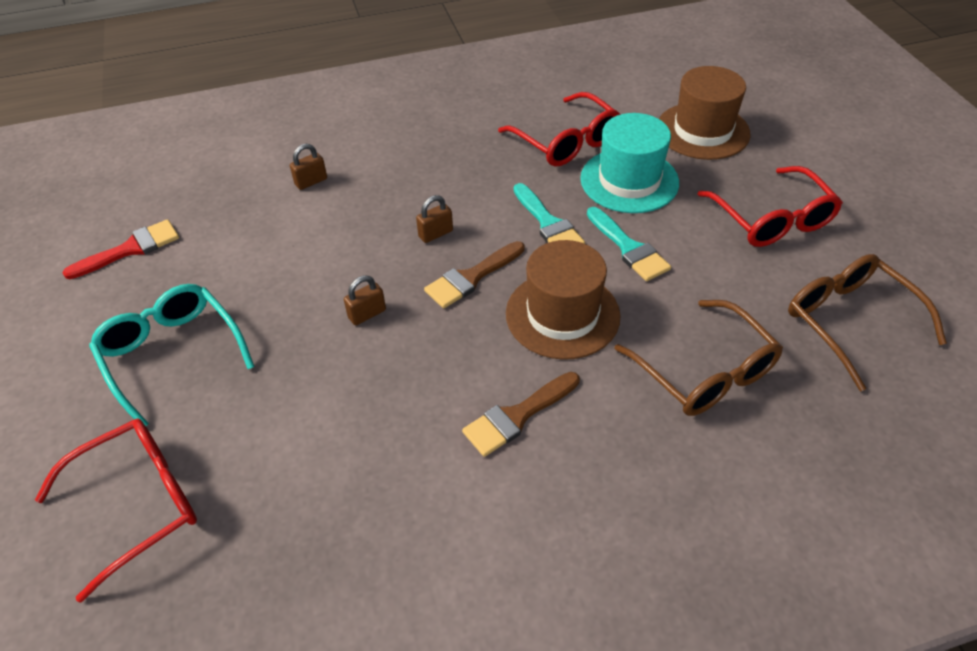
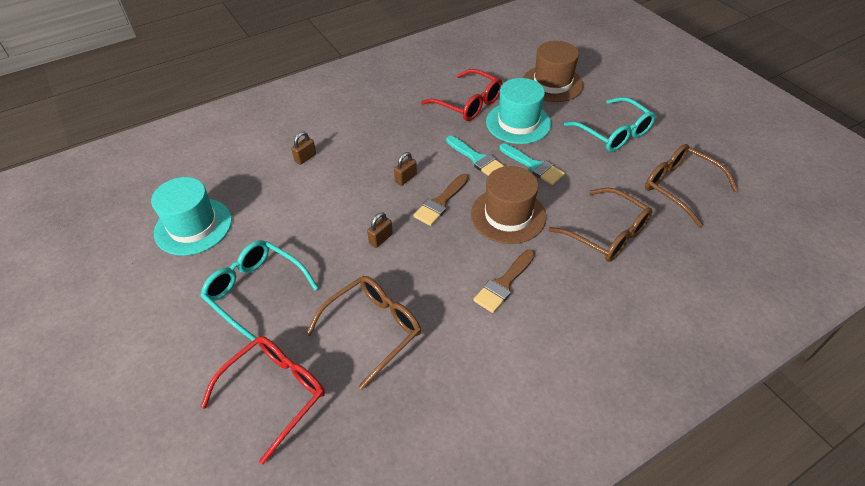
camera: 15 degrees left, 0 degrees up
(131, 249) = (193, 226): red brush -> turquoise hat
(305, 442) = (373, 329): none -> brown glasses
(772, 219) = (614, 133): red glasses -> turquoise glasses

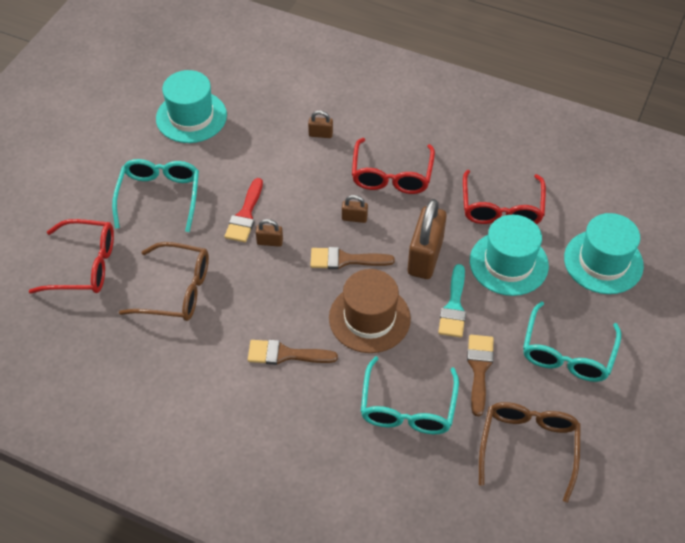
camera: 55 degrees right, 5 degrees up
(337, 241) = (245, 215): none -> red brush
(386, 140) = (391, 175): none -> red glasses
(477, 159) = (425, 257): turquoise brush -> brown padlock
(552, 83) = (603, 262): brown hat -> turquoise hat
(598, 179) = (479, 369): none -> brown brush
(607, 234) = (407, 408): brown glasses -> turquoise glasses

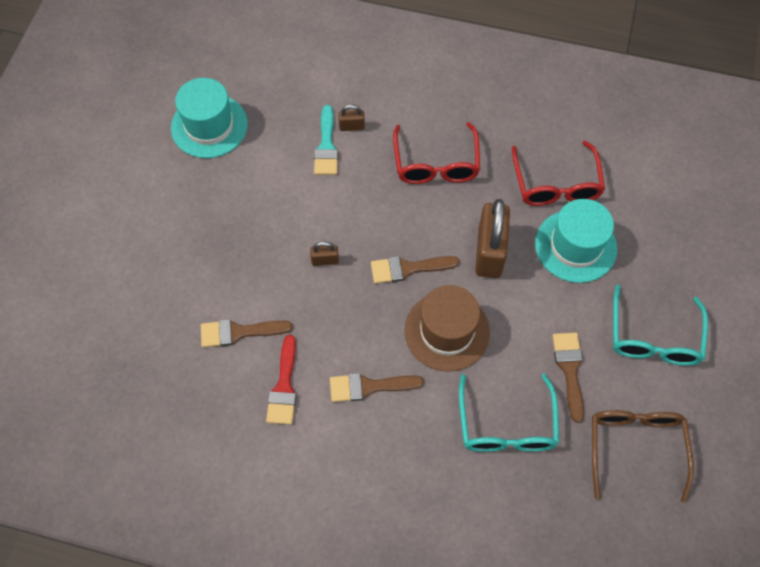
camera: 10 degrees left, 10 degrees up
(84, 265) = (134, 319): red glasses -> none
(159, 196) = (196, 225): turquoise glasses -> none
(177, 290) = (239, 332): brown glasses -> brown brush
(245, 215) = (292, 233): red brush -> red brush (284, 387)
(354, 218) = (407, 219): brown padlock -> none
(454, 306) = (530, 304): turquoise brush -> turquoise brush (326, 146)
(603, 262) = (669, 229): turquoise hat -> none

